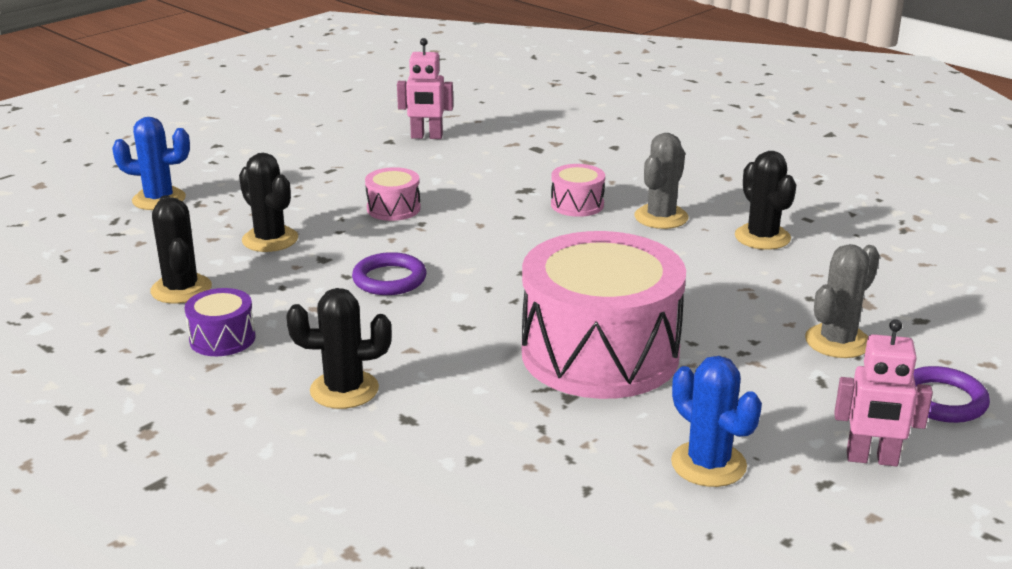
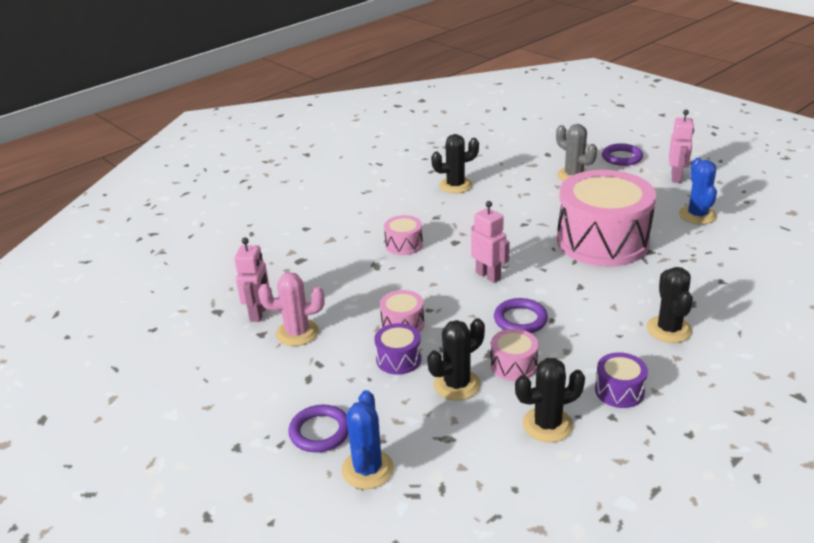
camera: 85 degrees left, 5 degrees up
(222, 176) = (320, 432): none -> purple ring
(295, 272) = (513, 365): none -> pink drum
(326, 208) = (398, 359): none -> purple drum
(387, 157) = (297, 333): none -> pink cactus
(497, 260) = (488, 276): none -> pink robot
(661, 217) = (426, 215): grey cactus -> none
(708, 464) = (697, 215): blue cactus -> blue cactus turned 60 degrees counterclockwise

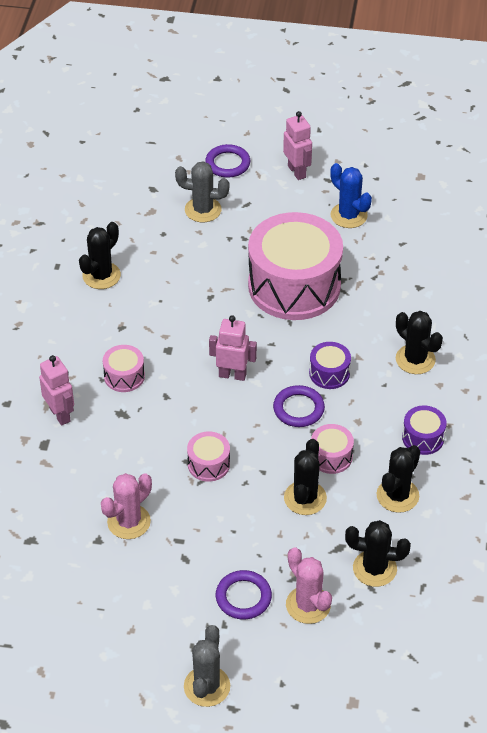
camera: 40 degrees left, 15 degrees up
(208, 484) = (207, 686): none -> grey cactus
(259, 313) = (72, 522): pink robot -> pink robot (60, 414)
(367, 469) = (308, 605): blue cactus -> pink cactus
(398, 359) = (239, 500): purple drum -> purple drum (329, 373)
(462, 474) = (374, 568): none -> black cactus

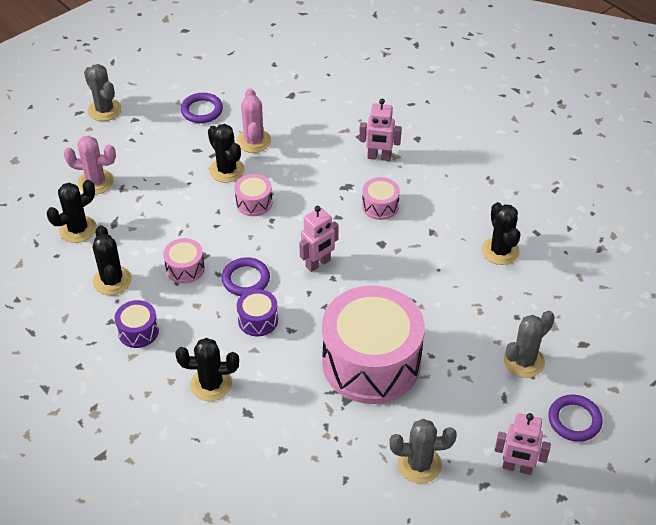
camera: 130 degrees right, 0 degrees up
(243, 597) = (138, 158): purple ring -> purple ring (202, 110)
(305, 498) = (170, 232): black cactus -> black cactus (227, 170)
(348, 215) = (419, 464): blue cactus -> grey cactus

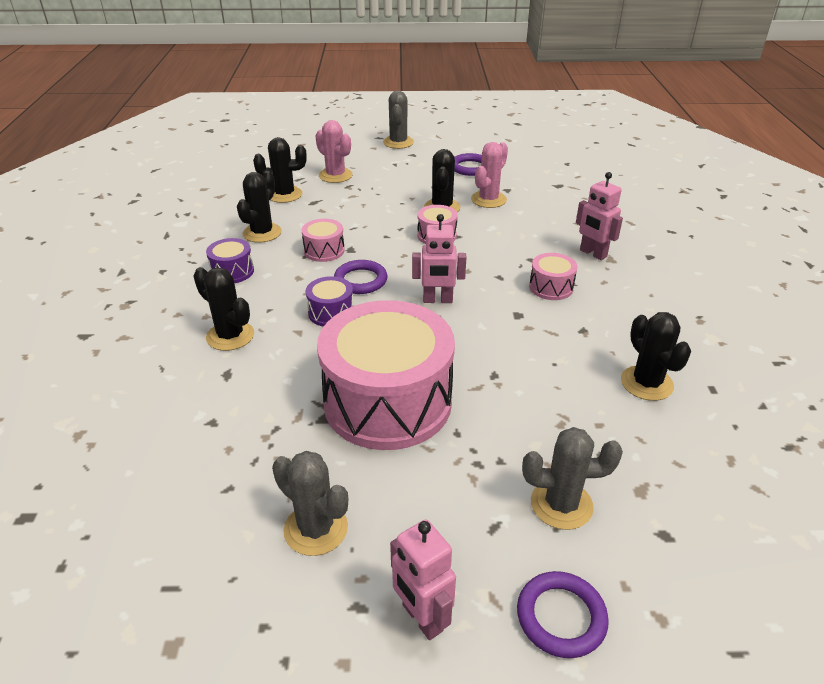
camera: 40 degrees right, 10 degrees down
(500, 251) = (646, 383): black cactus -> black cactus turned 45 degrees counterclockwise

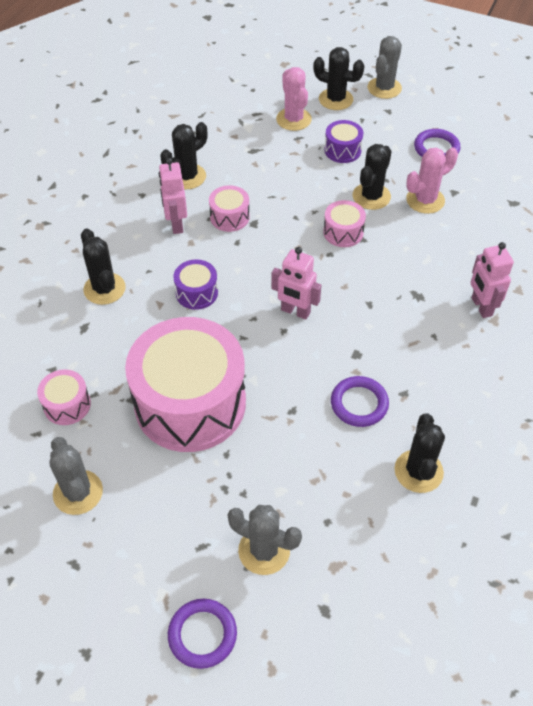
camera: 25 degrees right, 15 degrees up
(232, 271) = (140, 216): purple drum -> purple drum (342, 150)
(284, 195) = (232, 132): black cactus -> black cactus (335, 99)
(360, 280) = (242, 264): purple ring -> purple ring (359, 404)
(422, 618) = (109, 591): pink robot -> pink robot (176, 224)
(551, 287) = (409, 334): pink drum -> pink drum (67, 405)

